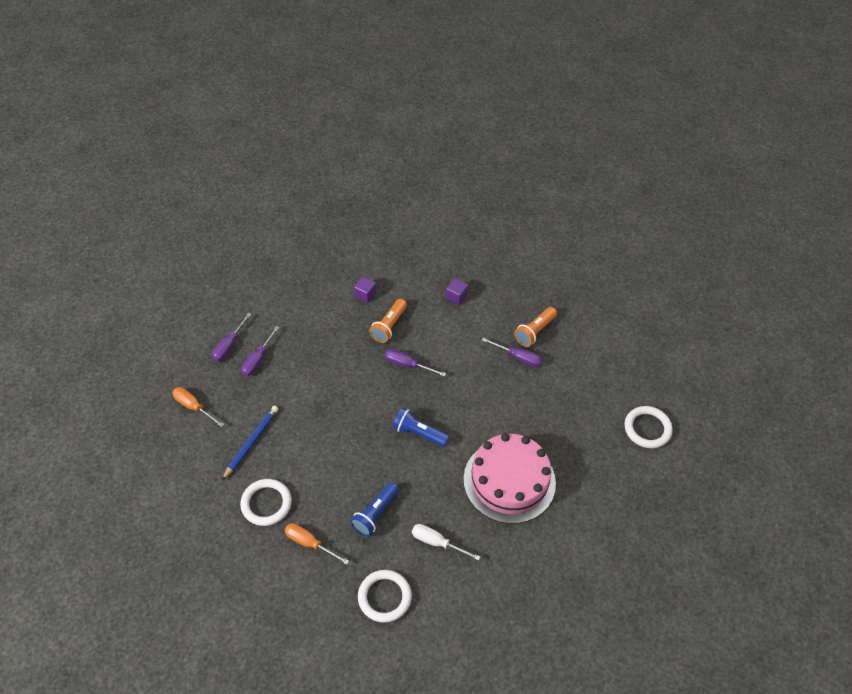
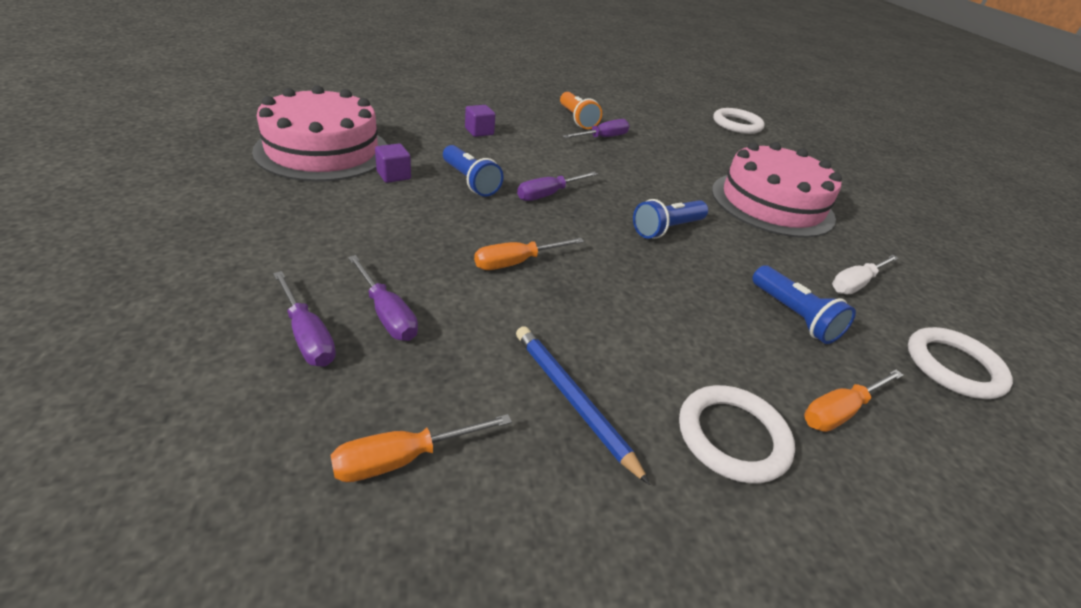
camera: 65 degrees left, 15 degrees down
(328, 383) = (516, 262): none -> orange screwdriver
(363, 254) = (323, 150): none -> pink cake
(389, 326) = (470, 181): orange flashlight -> blue flashlight

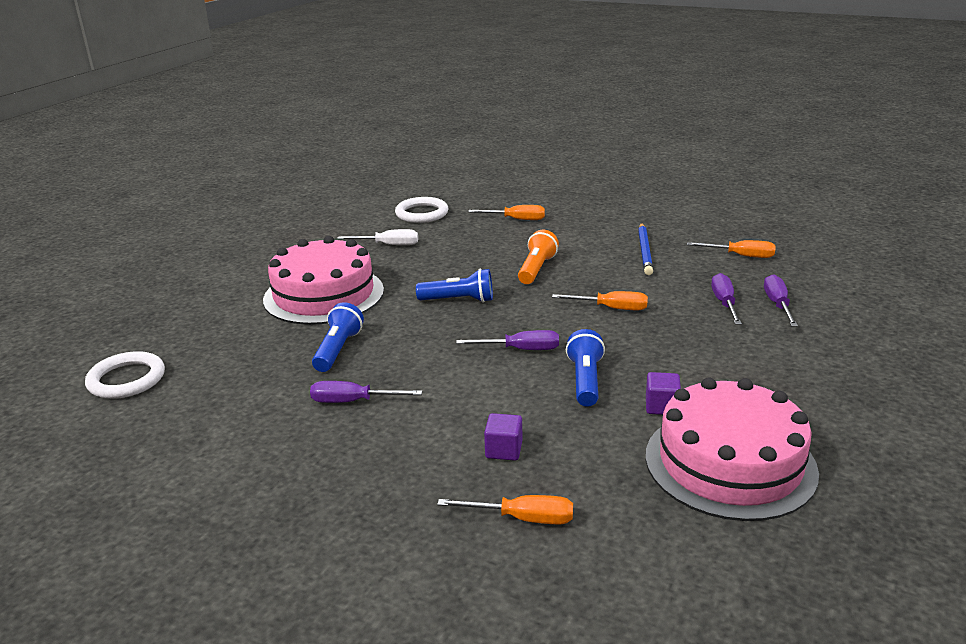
camera: 135 degrees left, 10 degrees down
(435, 108) = (522, 518): none -> orange screwdriver
(577, 119) = (334, 441): orange flashlight -> orange flashlight (536, 269)
(732, 437) = (582, 227): white ring -> none
(794, 316) = (466, 245): blue flashlight -> blue flashlight (338, 350)

